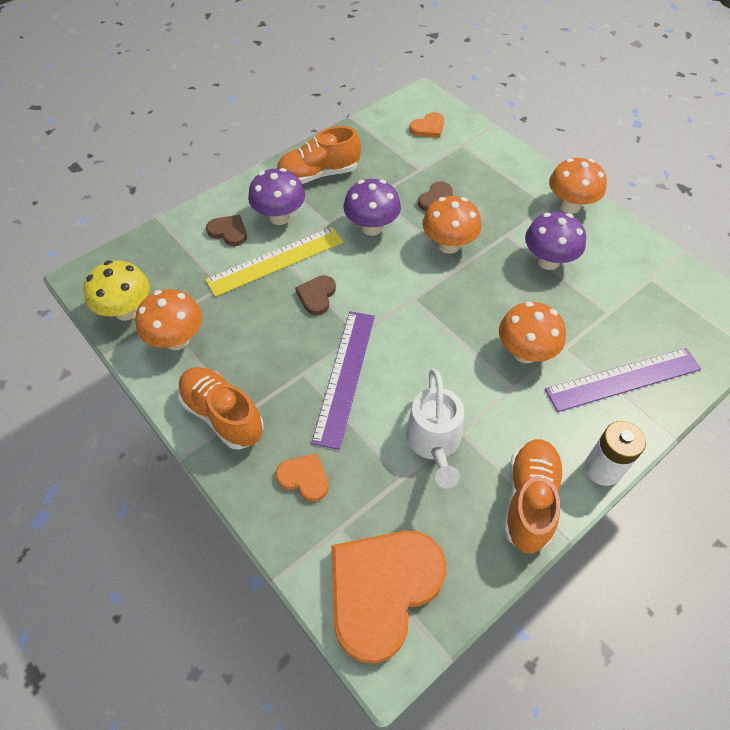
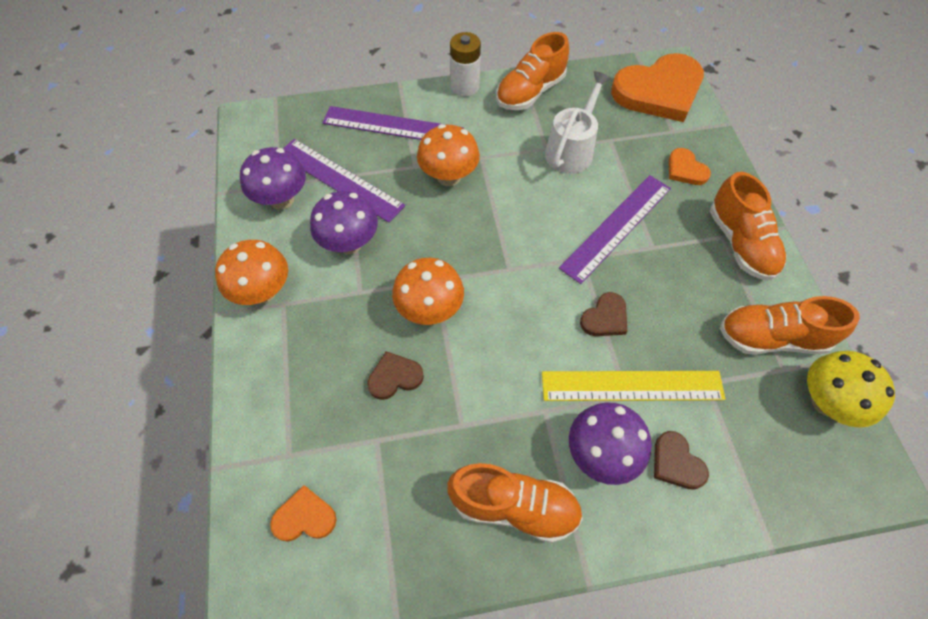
camera: 150 degrees left, 5 degrees up
(177, 339) = (772, 338): orange mushroom -> orange shoe
(371, 227) = (497, 376): purple mushroom -> purple mushroom (282, 199)
(610, 304) = (339, 179): none -> purple ruler

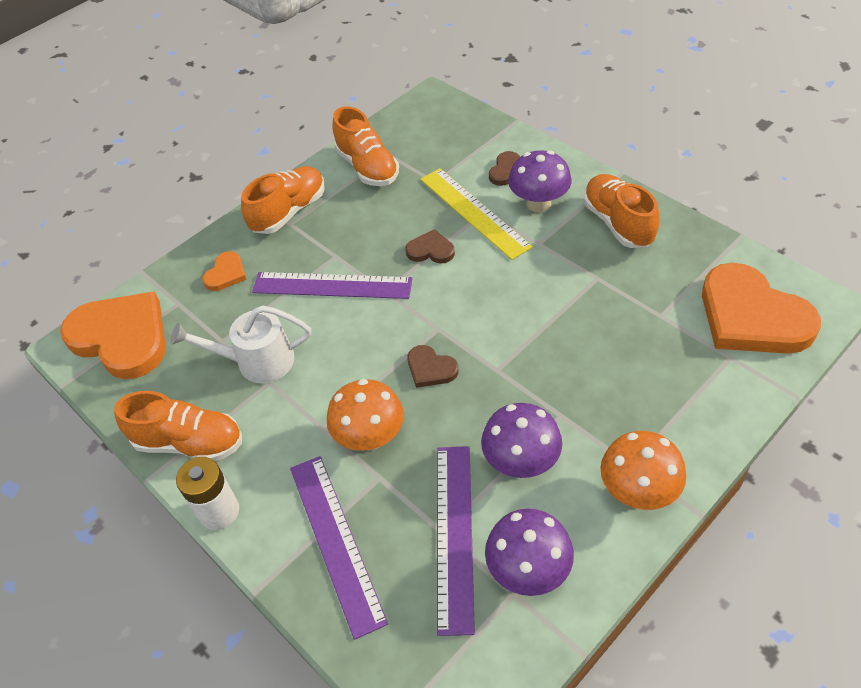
camera: 120 degrees left, 10 degrees down
(304, 517) = (752, 316): orange heart -> orange heart, size x2.22
(394, 377) = (606, 337): brown heart -> brown heart (430, 369)
(430, 309) = (528, 355): orange mushroom -> none
(826, 402) = (397, 130): yellow mushroom -> none

